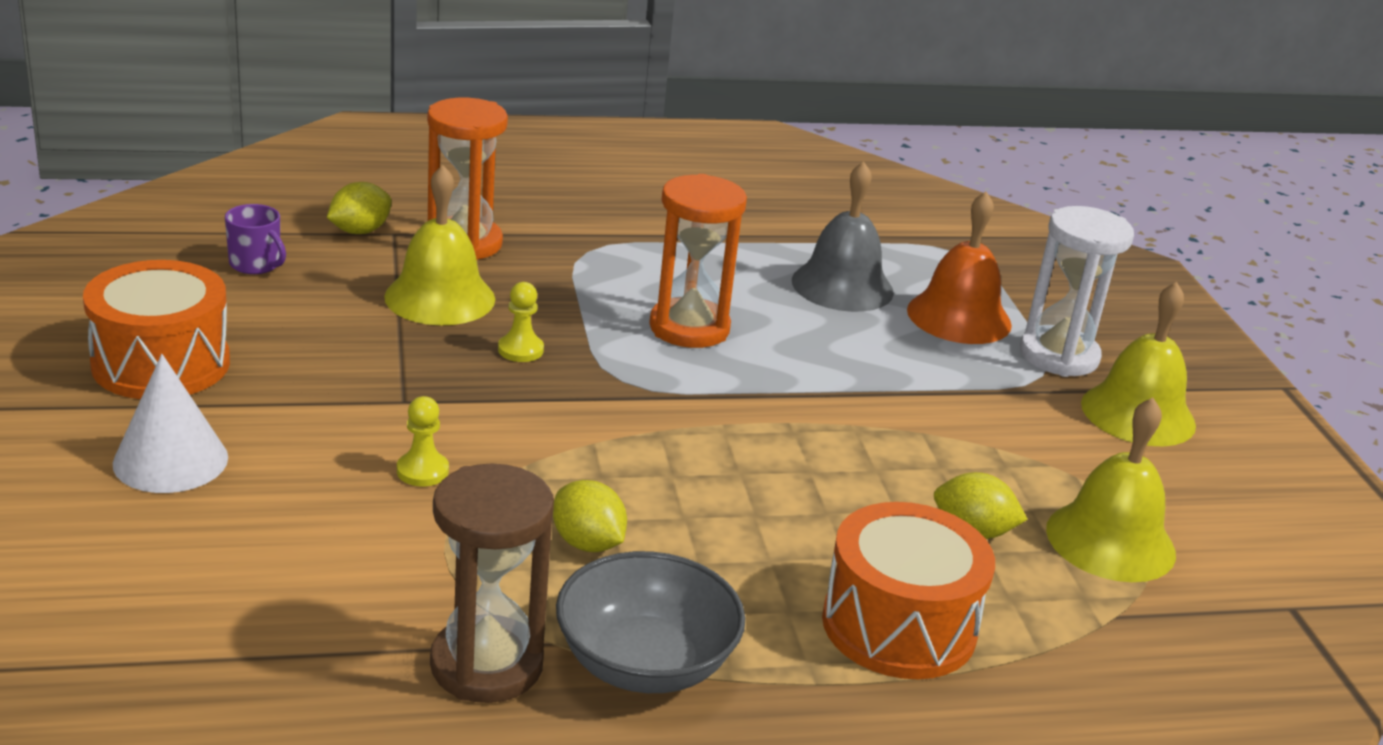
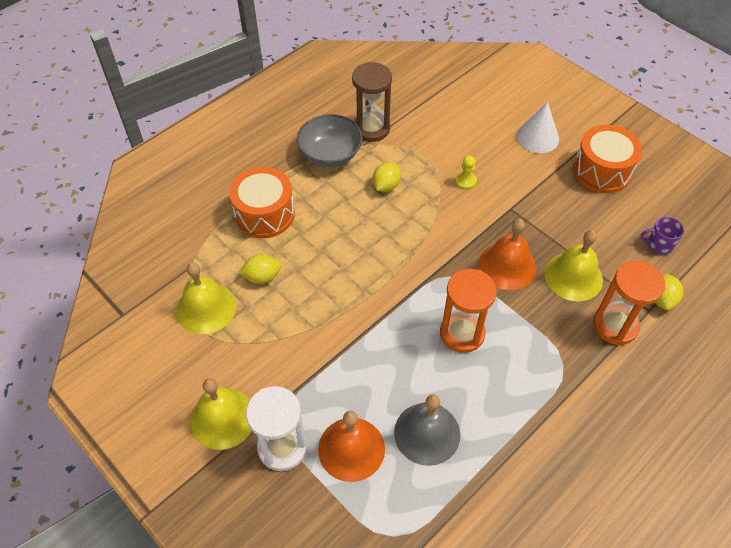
camera: 150 degrees right, 25 degrees up
(520, 350) = (507, 265): yellow pawn -> orange bell
(587, 543) = (386, 185): yellow lemon -> yellow lemon turned 75 degrees counterclockwise

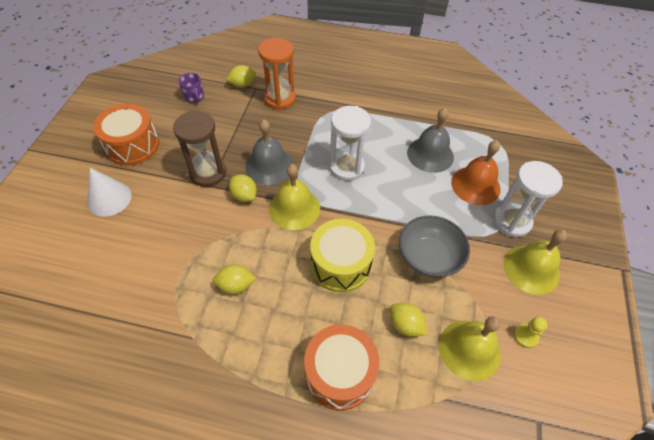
camera: 125 degrees left, 0 degrees up
(330, 154) = (221, 361): grey bowl -> grey bowl (429, 257)
(351, 263) = (340, 264): none -> yellow drum
(371, 128) = (161, 343): brown hourglass -> brown hourglass (208, 173)
(462, 333) = (346, 167): orange hourglass -> white hourglass
(465, 181) = (195, 227): yellow pawn -> yellow pawn (525, 336)
(479, 229) = (244, 195): none -> yellow lemon
(507, 265) = (269, 166): orange bell -> grey bell
(573, 276) = (253, 129): yellow bell -> yellow bell (294, 208)

